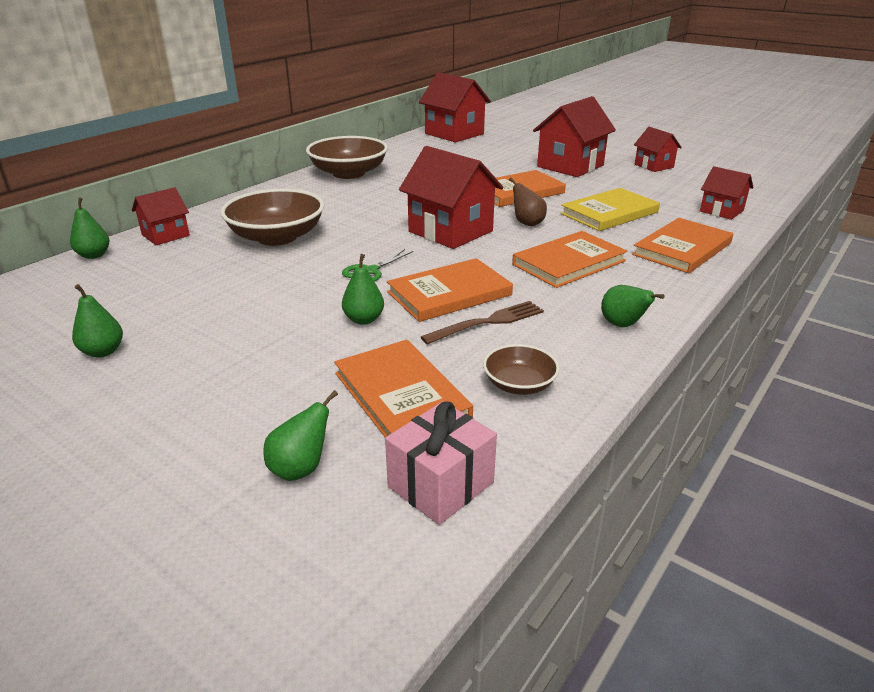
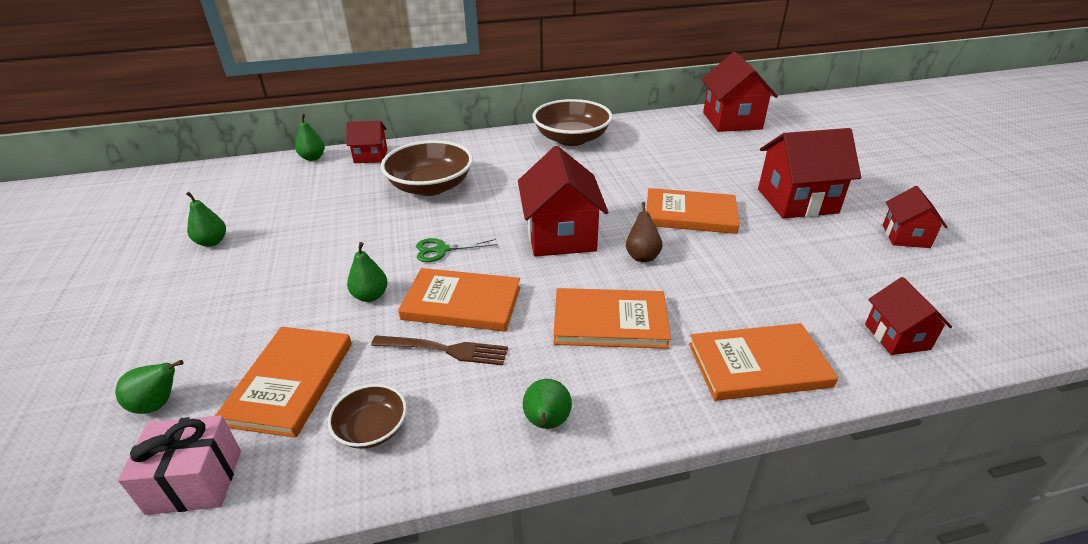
camera: 40 degrees right, 5 degrees up
(609, 213) = (747, 279): yellow book -> none

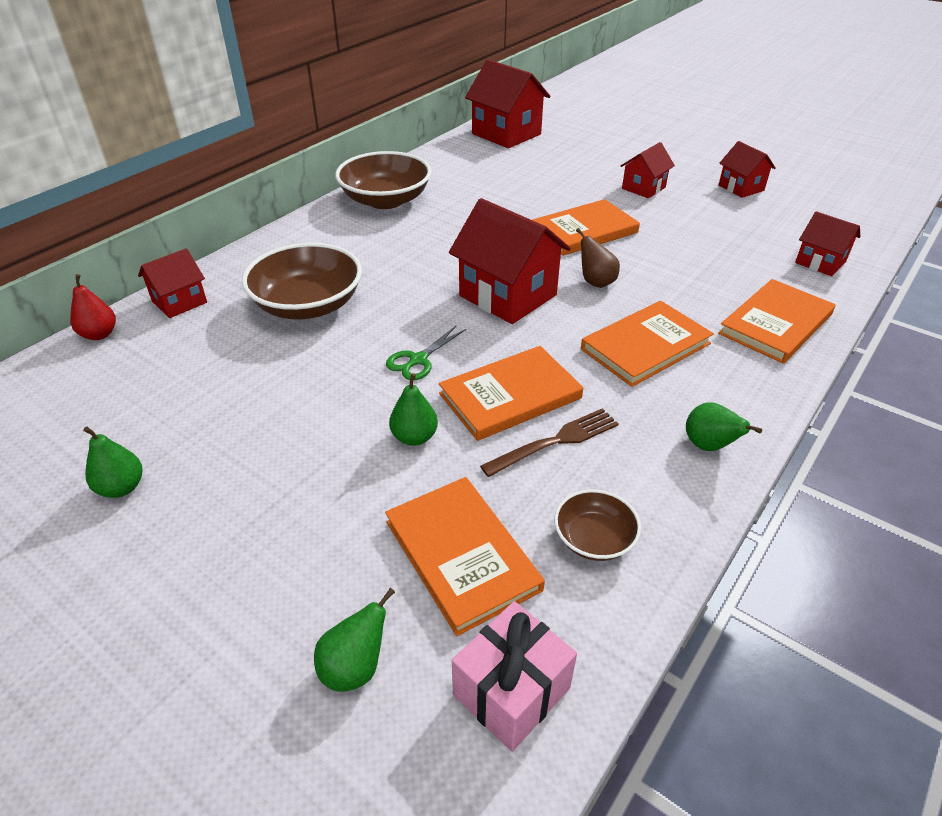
camera: 40 degrees left, 5 degrees up
(313, 158) = (99, 334): green pear -> red pear
(797, 201) = (643, 188): red house -> red house, size x0.56

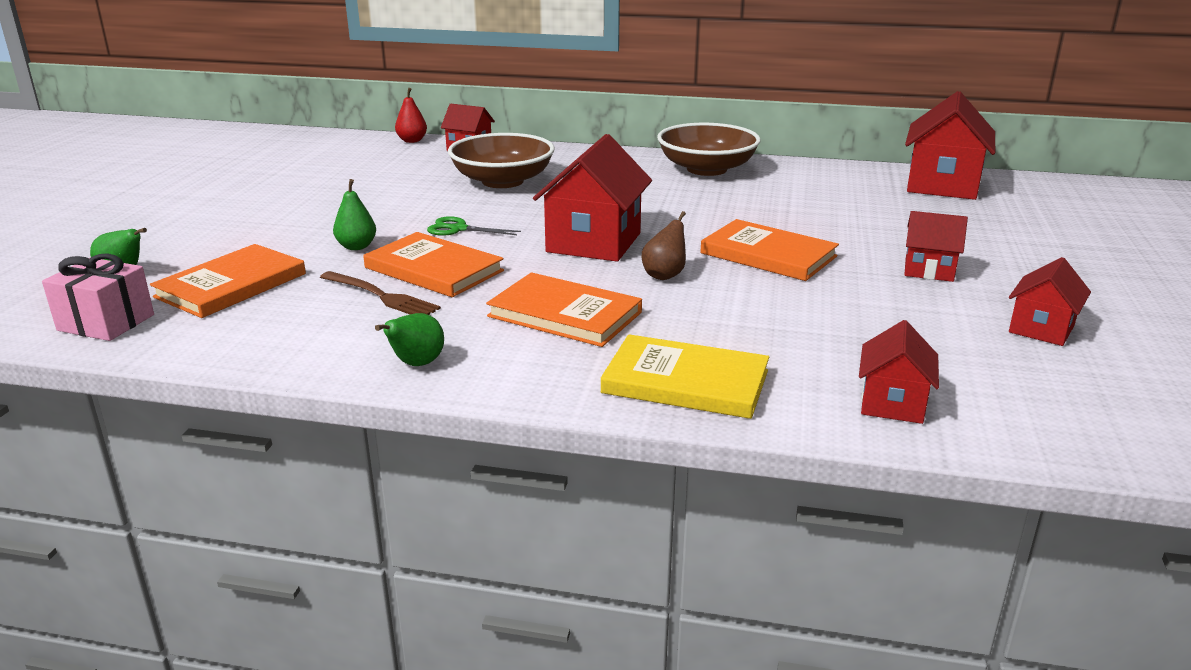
camera: 65 degrees right, 15 degrees down
(121, 487) = (262, 184): green pear -> none
(594, 539) = (264, 328): brown bowl -> none
(775, 324) = (685, 382): orange book -> yellow book

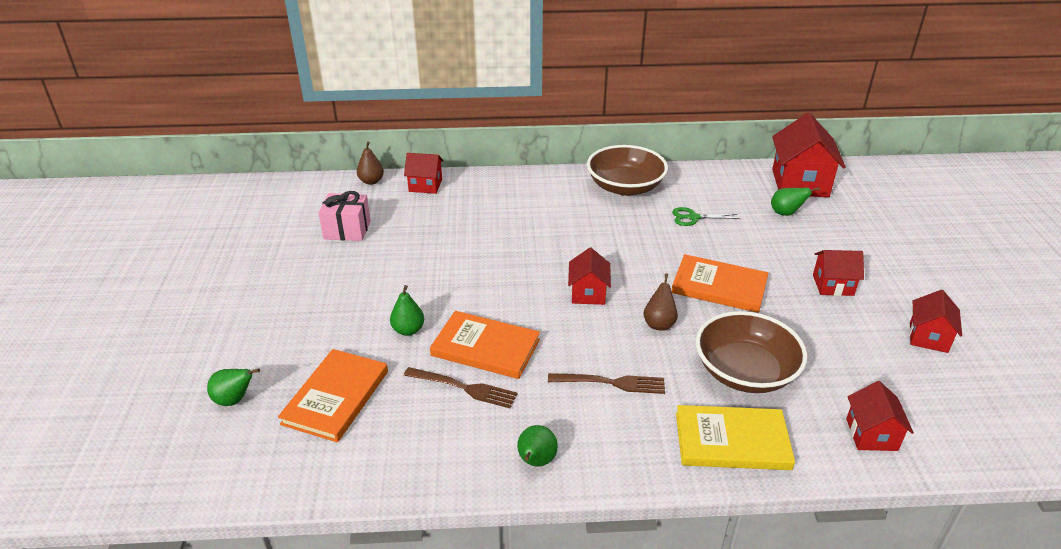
camera: 15 degrees left, 10 degrees up
(106, 322) = (261, 463): pink gift -> pink gift (347, 230)
(412, 141) = (371, 181): red pear -> brown pear
(459, 229) = (476, 294): green scissors -> green scissors (693, 217)
(502, 181) = (477, 226): brown bowl -> brown bowl (745, 372)
(564, 314) = (612, 383): orange book -> brown fork
(593, 242) = (588, 293): red house -> red house, size x0.56
(905, 207) = (786, 213): none -> green pear

